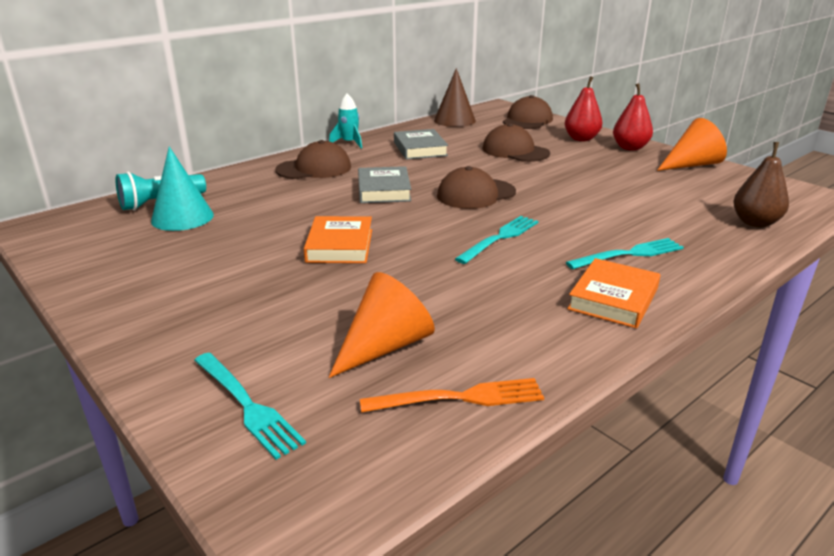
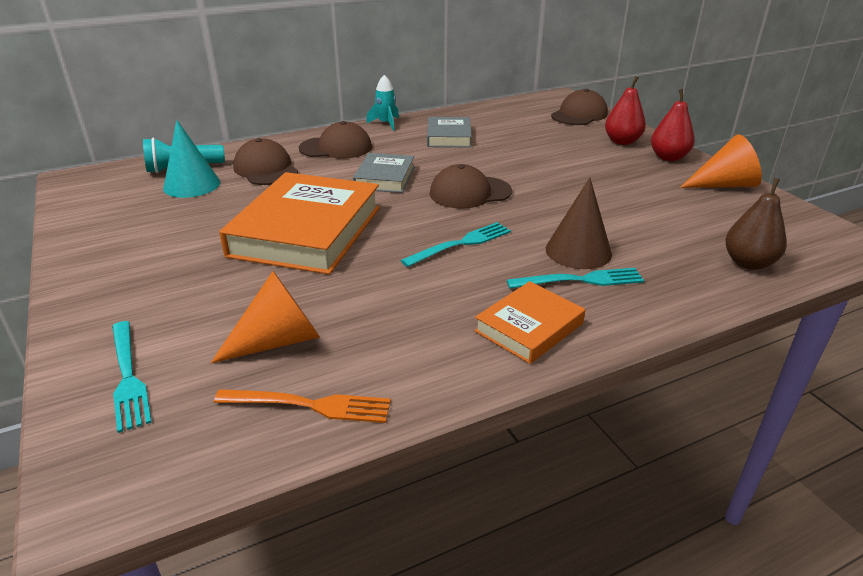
camera: 15 degrees right, 5 degrees up
(340, 245) = (307, 231): orange book -> orange book, size x1.91
(454, 120) = (504, 108): brown cone -> brown cone (578, 251)
(515, 151) = (542, 149): brown cap -> brown cap (266, 169)

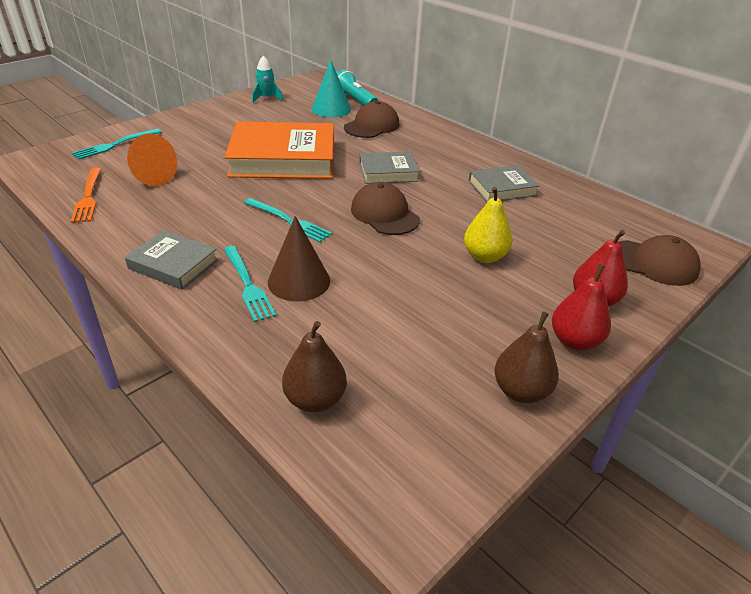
camera: 70 degrees right, 5 degrees up
(336, 148) = (431, 143): brown cap -> none
(386, 124) = (504, 154): turquoise rocket -> turquoise rocket (266, 98)
(529, 327) = (173, 264): orange book -> grey book
(557, 164) = (484, 256): none -> yellow pear
(724, 185) = (521, 391): orange cone -> brown pear

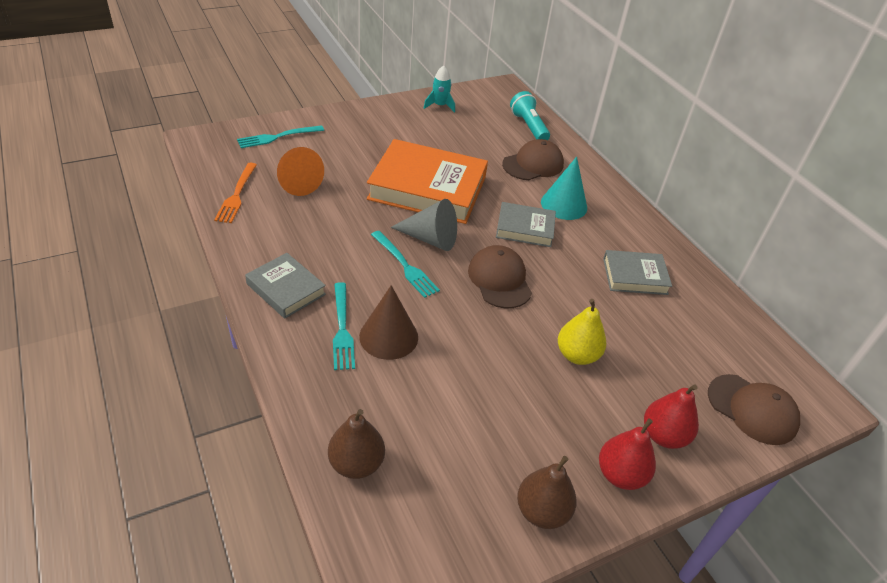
camera: 15 degrees right, 5 degrees up
(304, 196) = (430, 239): none -> grey cone
(331, 109) = (500, 133): turquoise cone -> turquoise cone (564, 205)

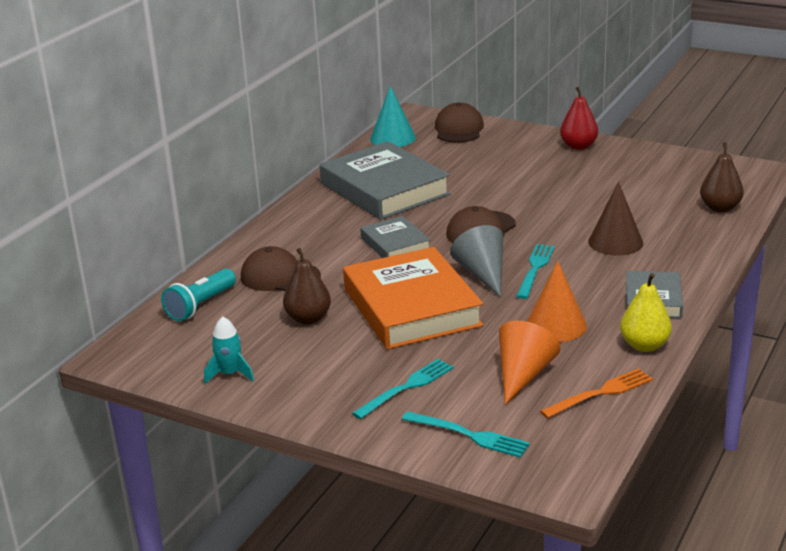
camera: 120 degrees left, 15 degrees down
(324, 226) = (556, 325): none -> orange cone
(342, 329) = (642, 260): turquoise fork -> turquoise fork (407, 387)
(542, 511) = (642, 156): brown pear -> brown pear (308, 318)
(564, 205) = (329, 241): turquoise cone -> turquoise cone (392, 138)
(577, 355) = (508, 182): yellow pear -> yellow pear (644, 345)
(635, 276) = (384, 189): grey book -> grey book, size x1.91
(663, 435) = (527, 144): red pear -> none

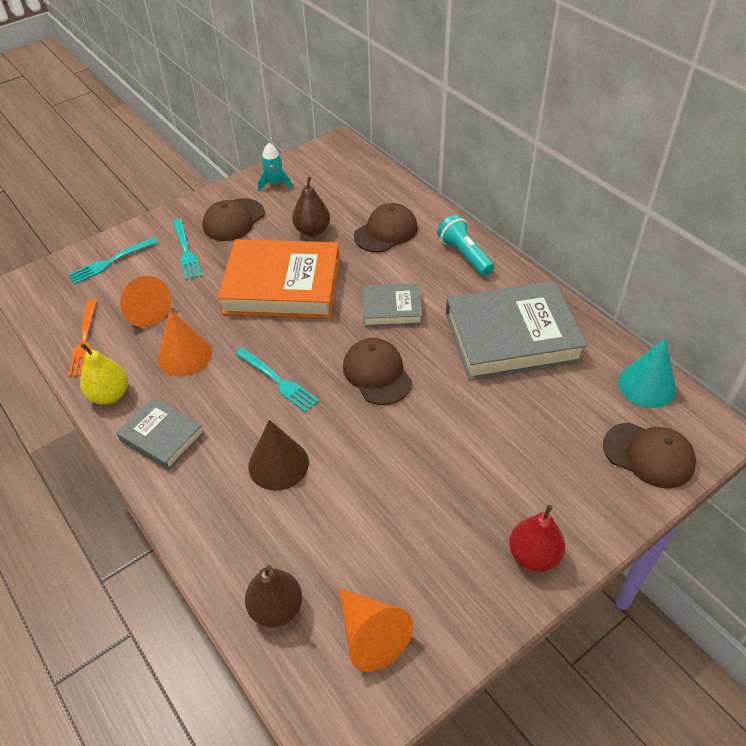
camera: 115 degrees right, 20 degrees up
(200, 306) = (373, 187): turquoise flashlight -> turquoise flashlight (464, 255)
(324, 377) = (233, 220): none -> brown cap
(482, 274) = (297, 344): grey cone -> none
(694, 177) = (371, 635): none -> orange cone

